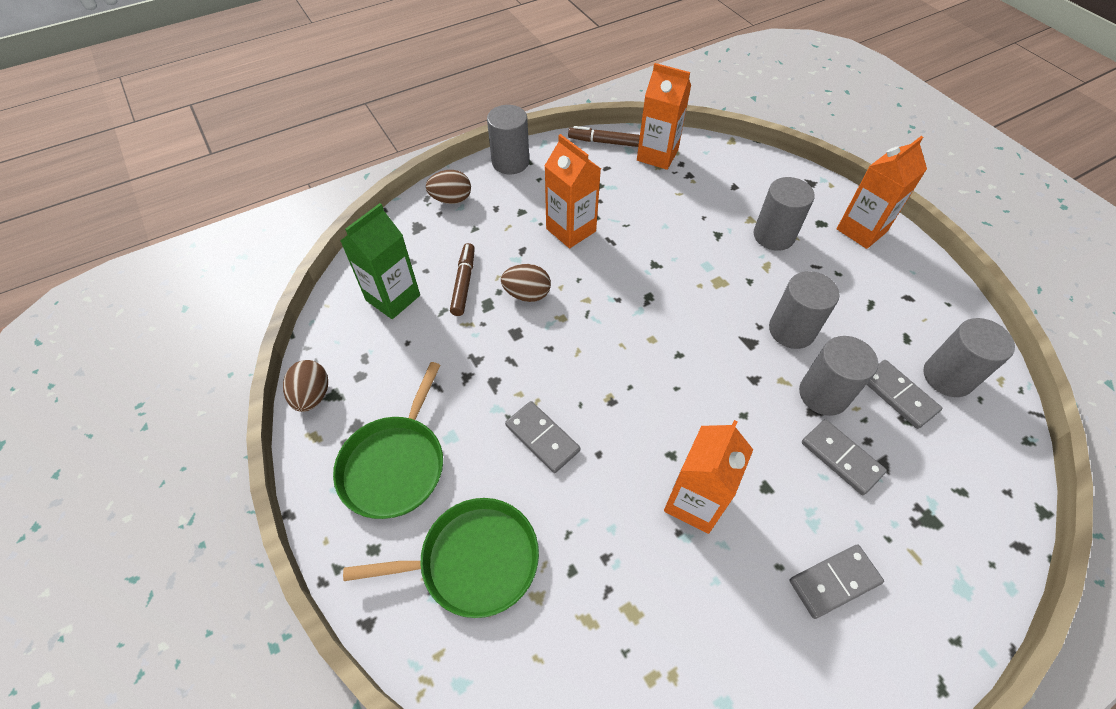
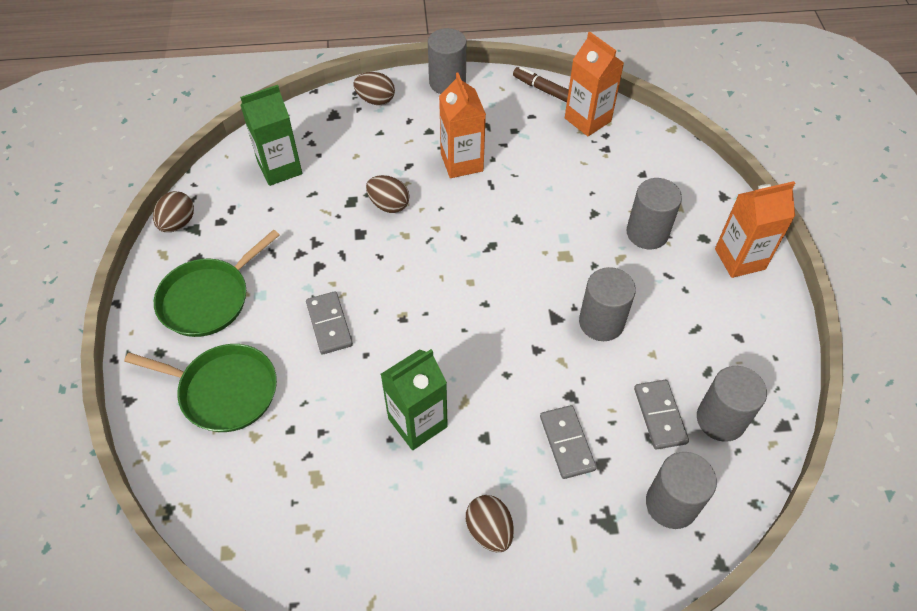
camera: 25 degrees right, 0 degrees up
(464, 283) = (343, 176): brown marker -> none
(694, 502) = (417, 423): orange carton -> green carton
(823, 394) = (590, 386): grey cylinder -> grey cylinder (671, 504)
(834, 581) = (489, 530): grey domino -> brown egg

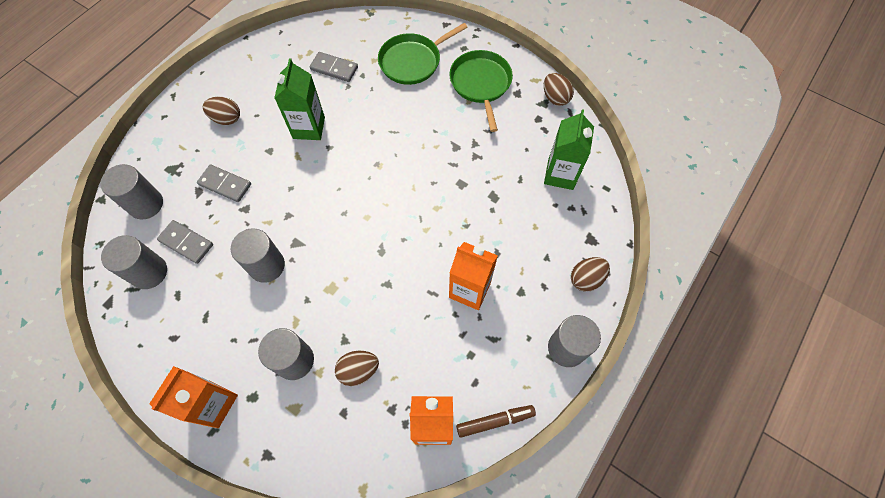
camera: 130 degrees right, 10 degrees up
(329, 324) = (408, 127): grey domino -> grey domino (334, 68)
(389, 205) = (471, 216): brown egg -> brown egg (358, 370)

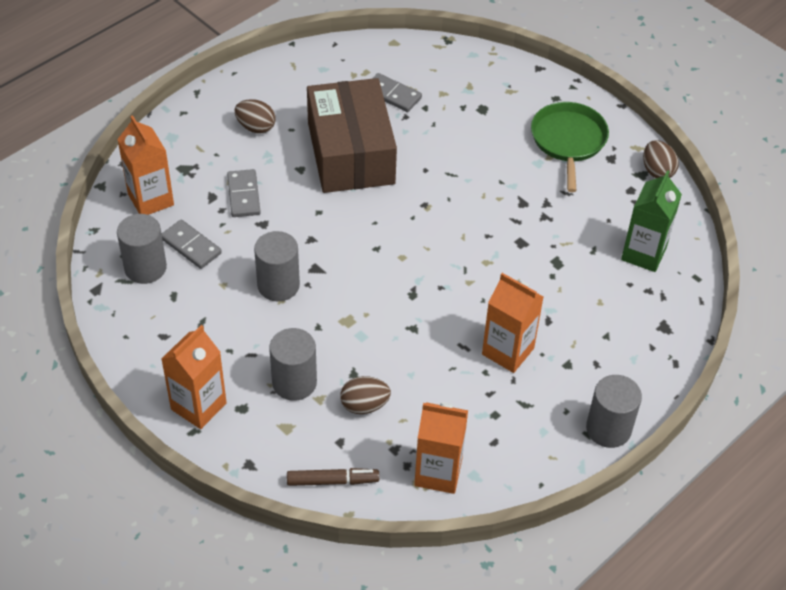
camera: 10 degrees right, 15 degrees down
(146, 204) = (151, 199): grey cylinder -> orange carton
(225, 184) = (243, 195): grey domino -> grey domino turned 45 degrees clockwise
(309, 128) = (351, 153): green carton -> brown box
(412, 61) = (489, 102): green pan -> none
(495, 421) = (509, 482): brown marker -> brown marker (332, 481)
(586, 279) = (648, 365): brown egg -> none

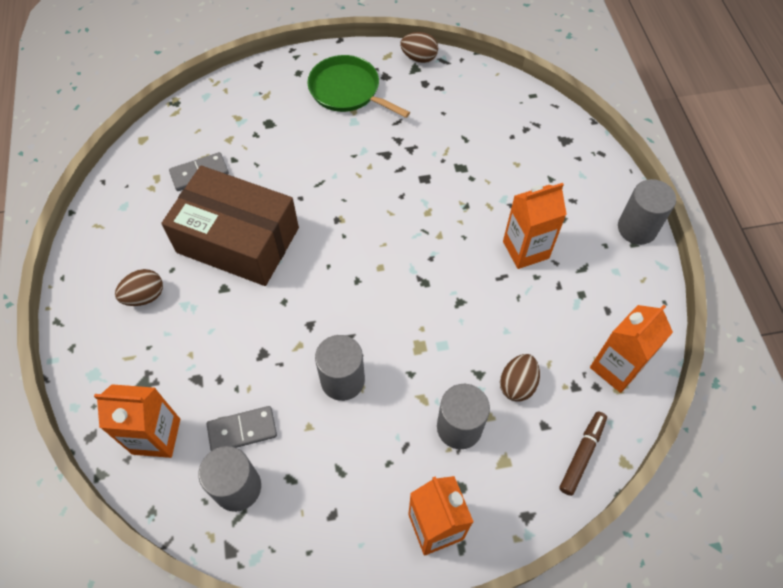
camera: 55 degrees left, 10 degrees up
(243, 195) = (217, 351): grey domino -> none
(643, 254) = (490, 111): green carton -> none

